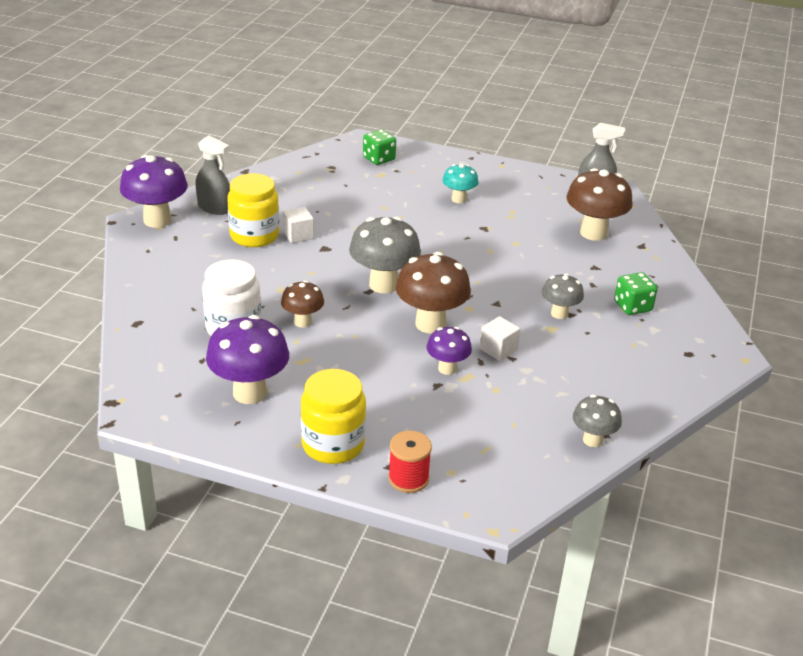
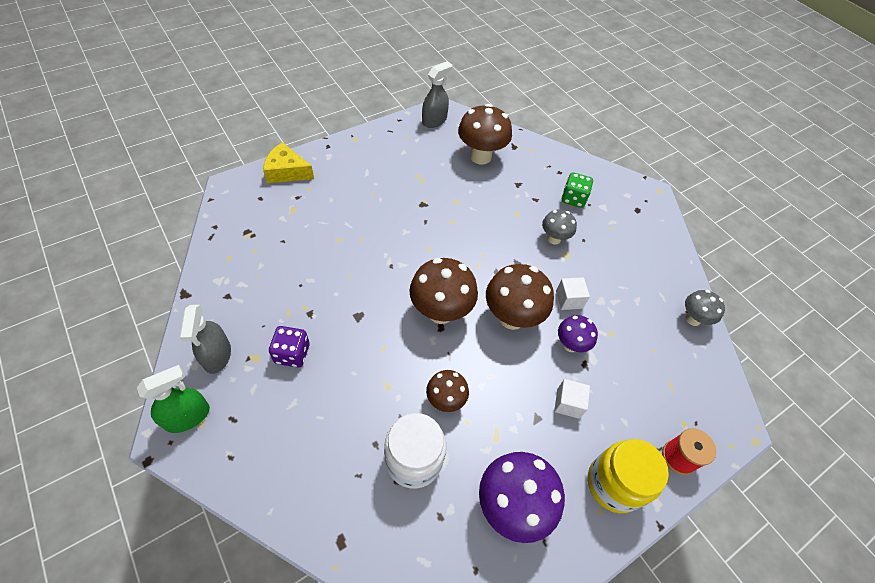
camera: 55 degrees left, 20 degrees up
(157, 220) = (188, 416): purple mushroom -> green spray bottle
(214, 208) = (217, 355): grey spray bottle -> grey spray bottle turned 105 degrees clockwise
(254, 236) = (292, 354): yellow jar -> purple dice
(298, 235) = (322, 321): white cube -> white cube (568, 403)
(379, 159) = (269, 195): green dice -> none
(383, 285) = (441, 312): grey mushroom -> brown mushroom
(414, 154) = (286, 171): none -> yellow cheese
(458, 199) = (373, 191): turquoise mushroom -> none

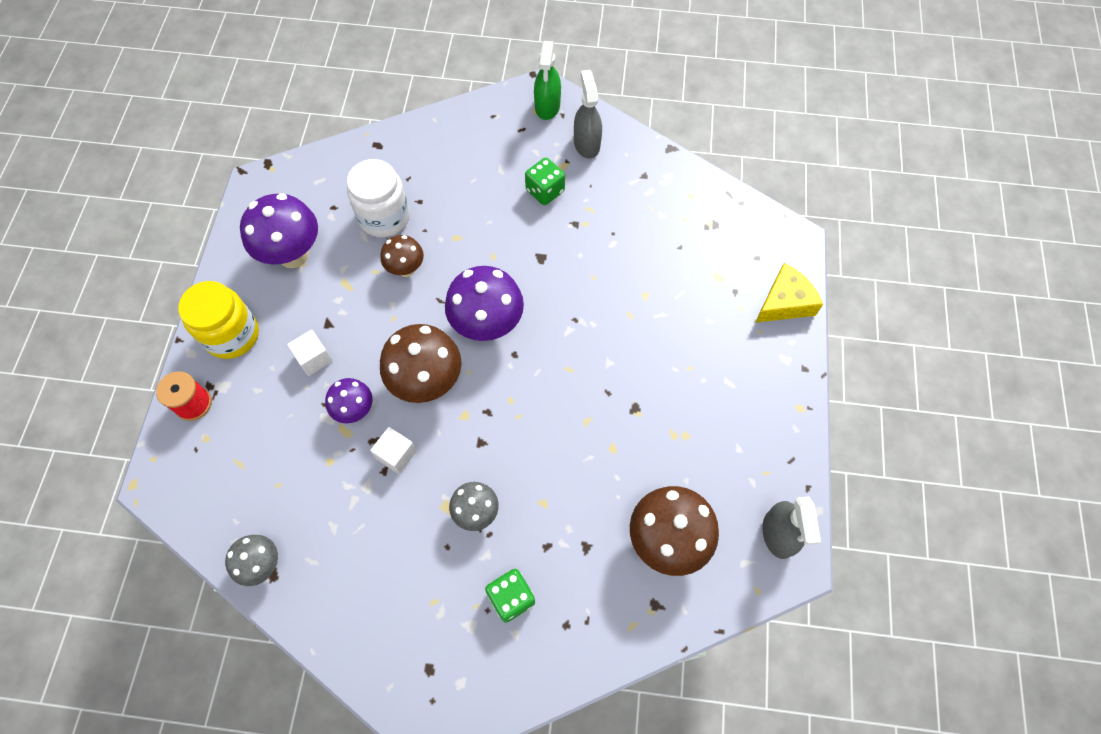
camera: 135 degrees right, 10 degrees up
(217, 355) = (586, 143): grey spray bottle -> grey spray bottle turned 45 degrees clockwise
(292, 354) = (545, 191): purple dice -> green dice
(441, 312) = (487, 325): brown mushroom -> purple mushroom

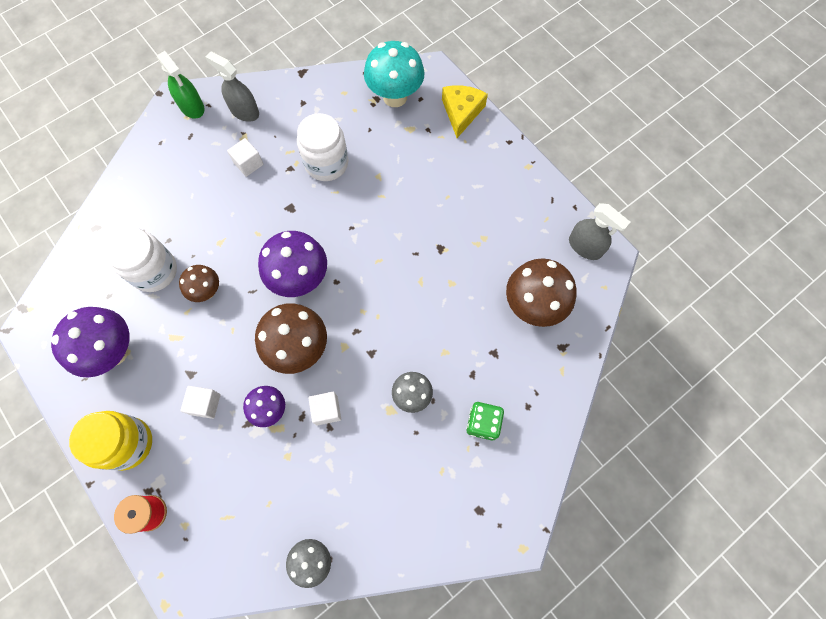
camera: 45 degrees left, 5 degrees up
(545, 191) = (248, 163): green dice -> white cube
(611, 245) = (326, 163): none -> white jar
(734, 237) = (395, 97): none -> turquoise mushroom

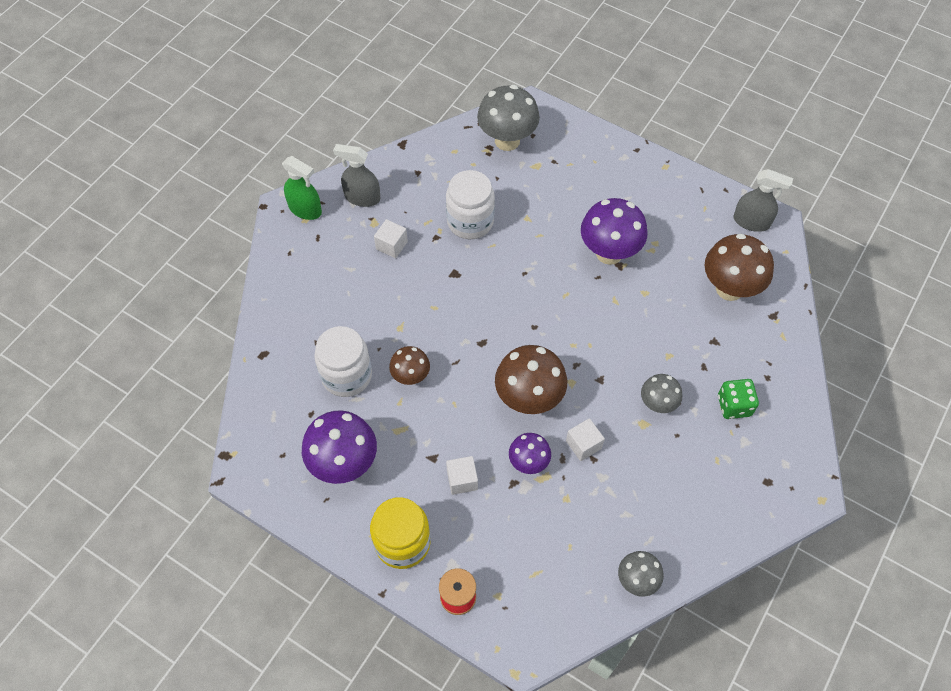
camera: 20 degrees left, 10 degrees down
(300, 279) = (498, 336): purple mushroom -> purple mushroom (609, 253)
(395, 97) = (507, 141): turquoise mushroom -> grey mushroom
(461, 112) = (578, 136): yellow cheese -> none

